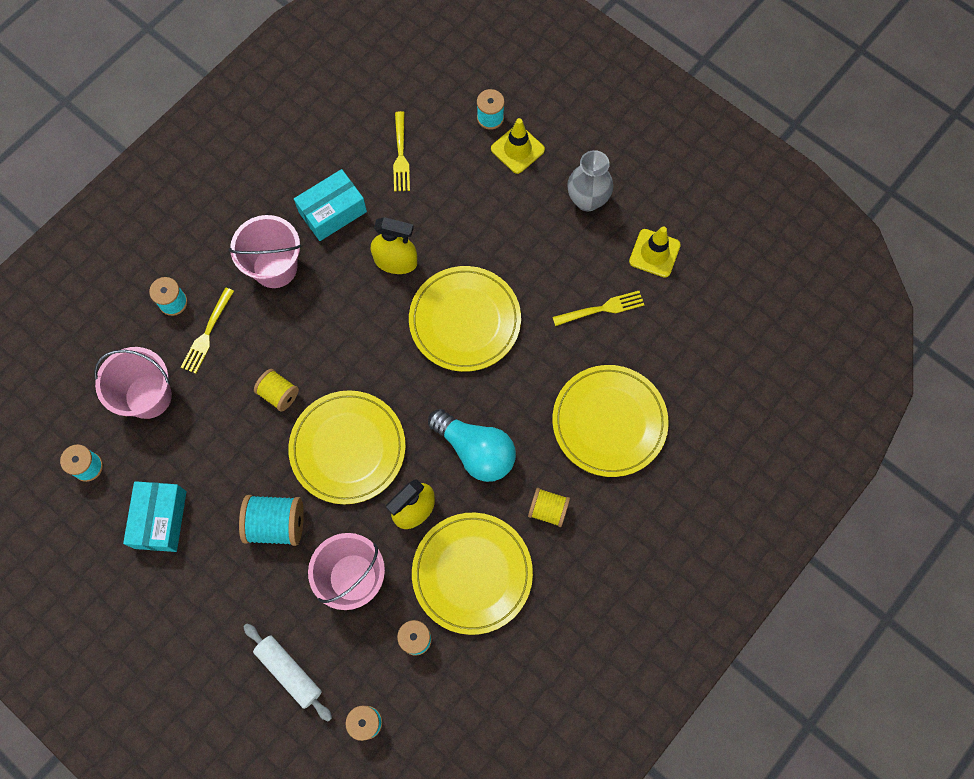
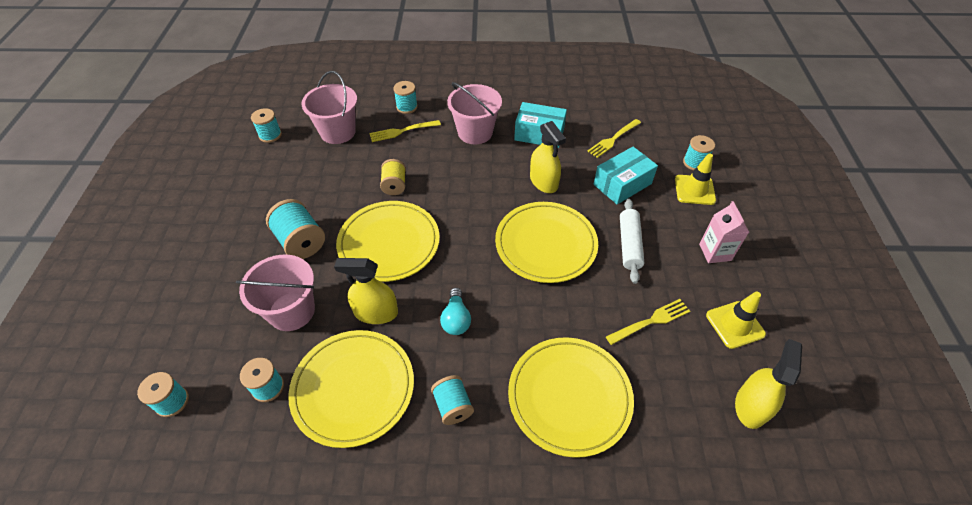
camera: 50 degrees right, 20 degrees down
(160, 519) = (259, 185): turquoise box -> turquoise box (622, 184)
(289, 672) = (188, 322): white rolling pin -> white rolling pin (629, 245)
(475, 451) = (456, 319): turquoise light bulb -> turquoise light bulb, size x0.58
(548, 510) = (453, 406): yellow spool -> turquoise spool
(587, 200) = (715, 252): grey vase -> pink carton
(601, 309) = (650, 321): yellow fork -> yellow fork turned 60 degrees counterclockwise
(715, 308) = (751, 406): none -> yellow spray bottle

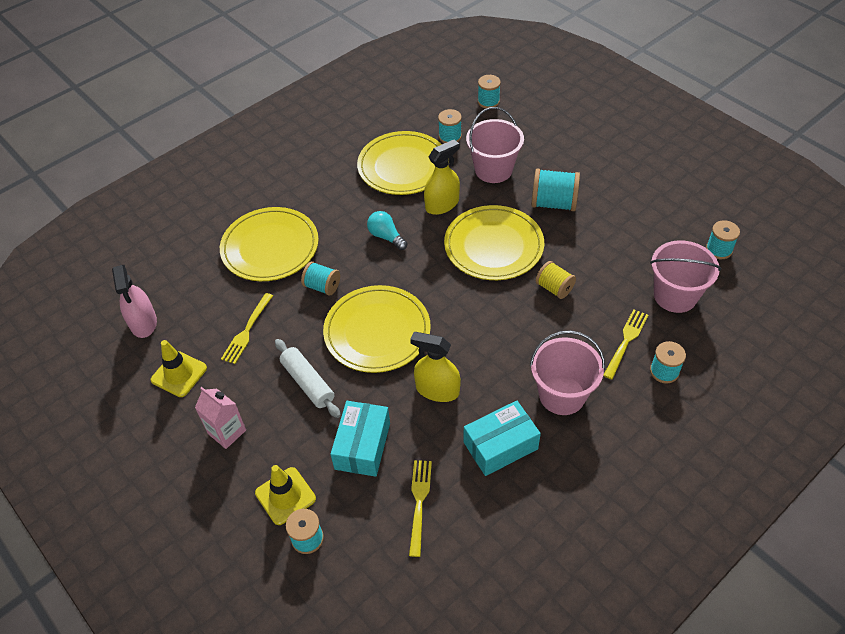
camera: 140 degrees right, 0 degrees up
(453, 406) = (337, 197): turquoise spool -> turquoise spool (322, 286)
(751, 406) = (143, 322): yellow spray bottle -> pink spray bottle

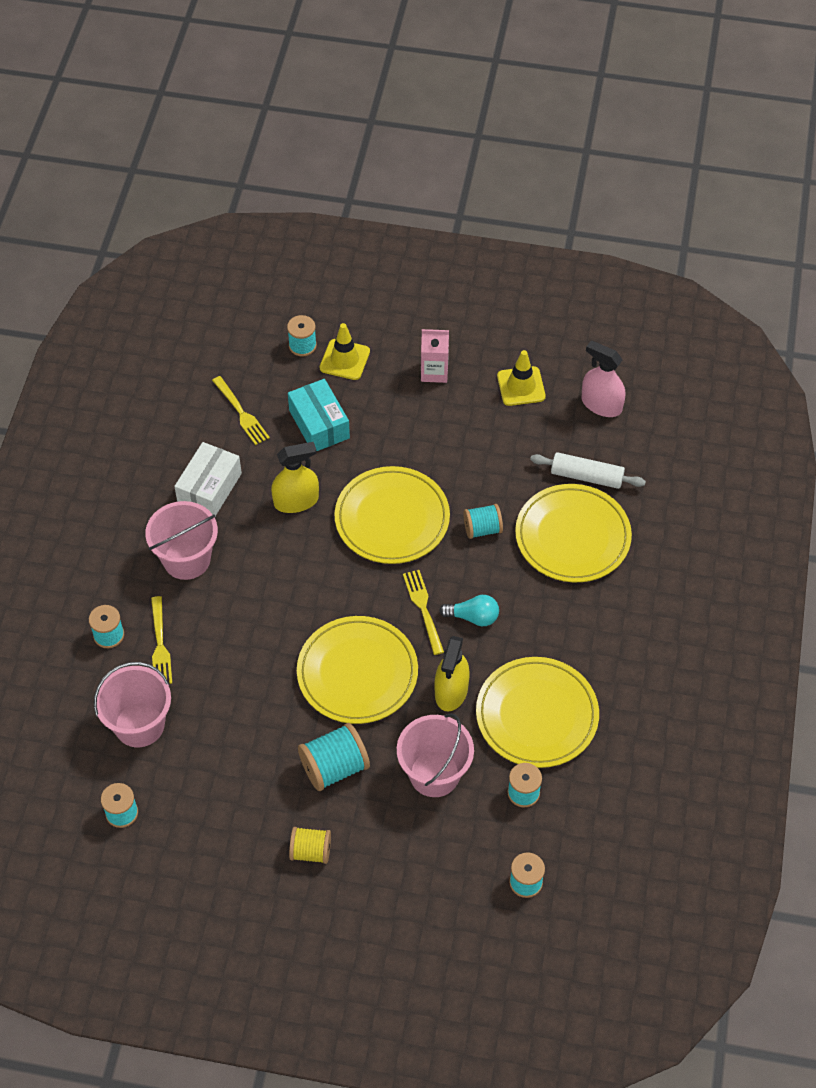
camera: 140 degrees right, 5 degrees up
(247, 330) = (505, 451): yellow fork -> yellow fork (423, 609)
(308, 383) = (409, 442): white rolling pin -> white rolling pin (586, 476)
(500, 446) = (209, 488): turquoise box -> white box
(554, 288) = (263, 661): yellow spool -> yellow spool (310, 851)

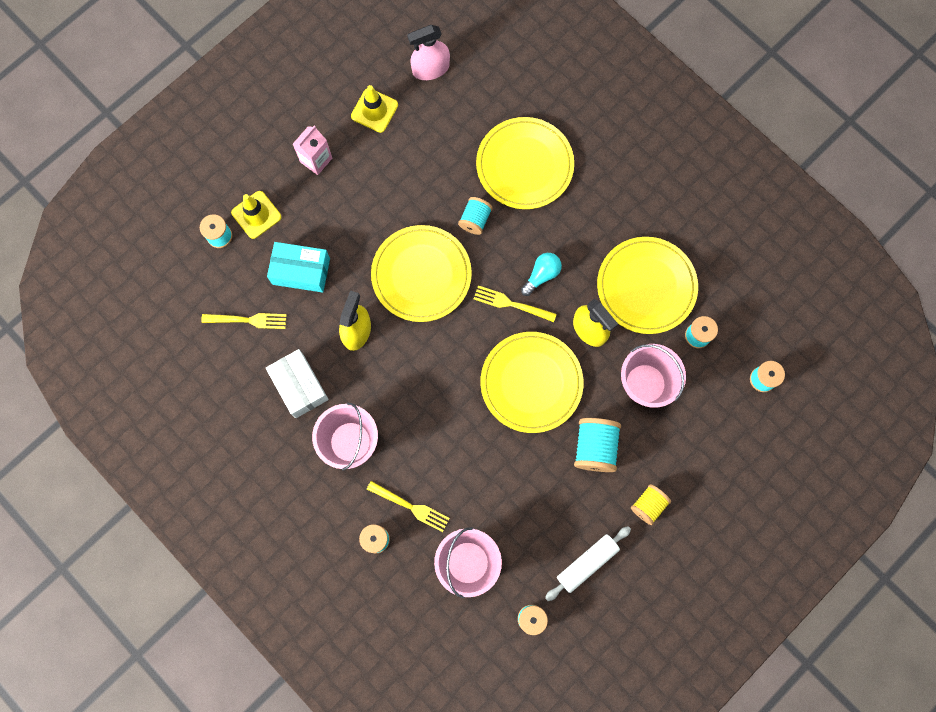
camera: 55 degrees left, 20 degrees up
(586, 476) = (483, 121): white rolling pin -> white rolling pin (587, 563)

